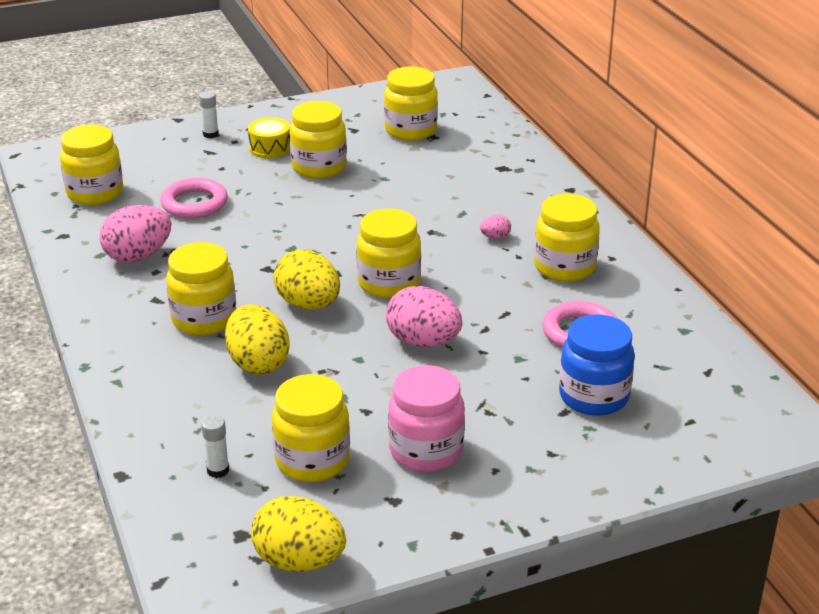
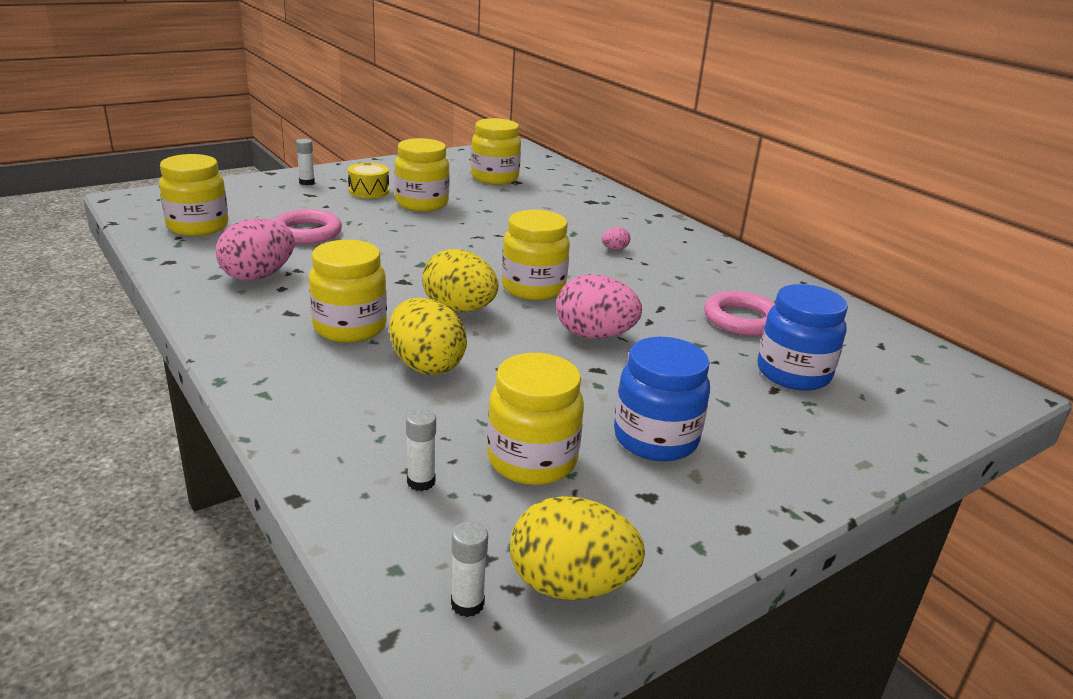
camera: 15 degrees left, 5 degrees down
(220, 565) = (467, 604): none -> white glue stick
(426, 451) = (655, 439): pink jar -> blue jar
(564, 267) = (692, 269): yellow jar -> none

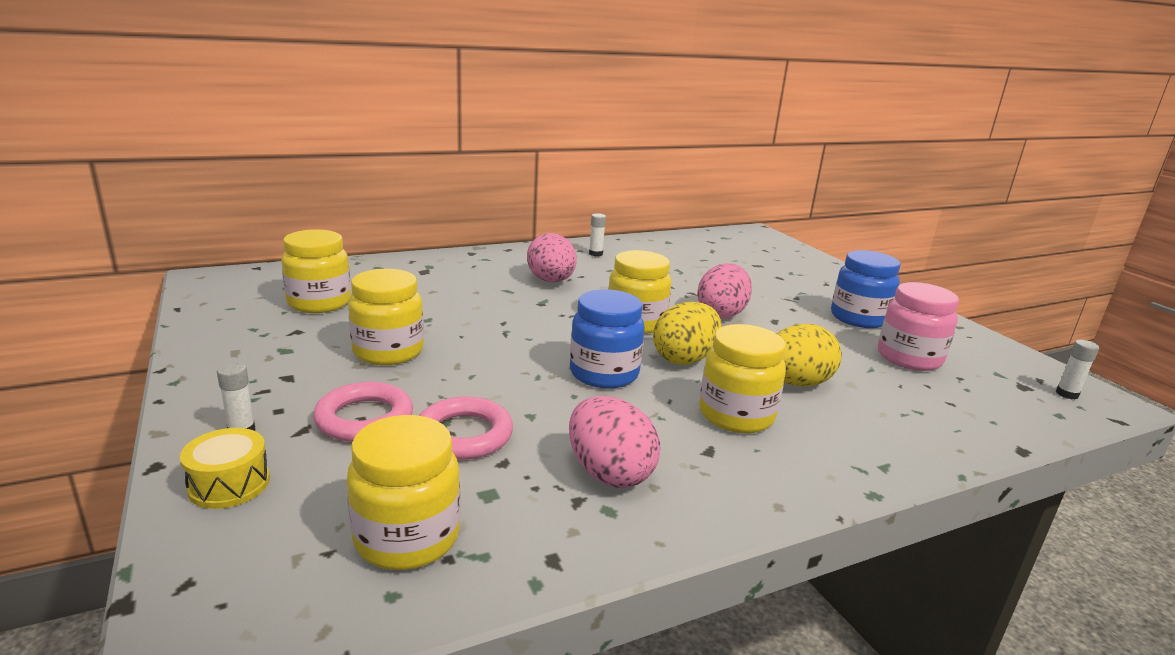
camera: 80 degrees left, 5 degrees down
(369, 191) = (318, 383): yellow drum -> yellow drum (229, 484)
(421, 482) = (962, 399): white glue stick -> white glue stick (595, 254)
(532, 460) = (909, 358): yellow jar -> pink jar
(570, 585) = (1022, 363): yellow egg -> none
(614, 249) = (551, 281): pink egg -> pink egg, size x2.23
(741, 319) = (683, 266): pink ring -> pink ring (364, 418)
(793, 373) = (757, 269): blue jar -> blue jar (604, 374)

